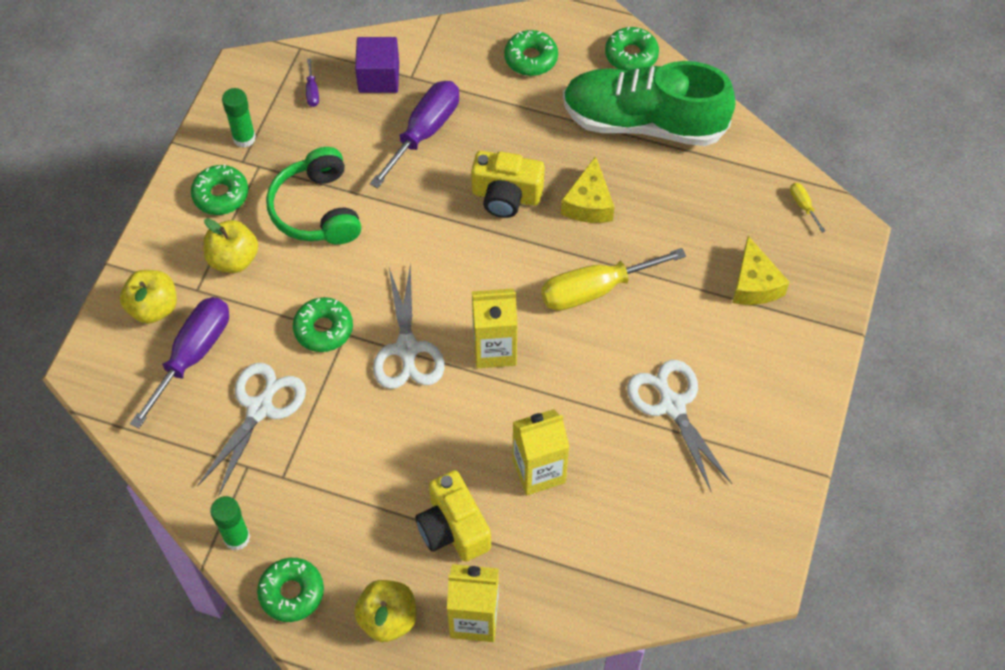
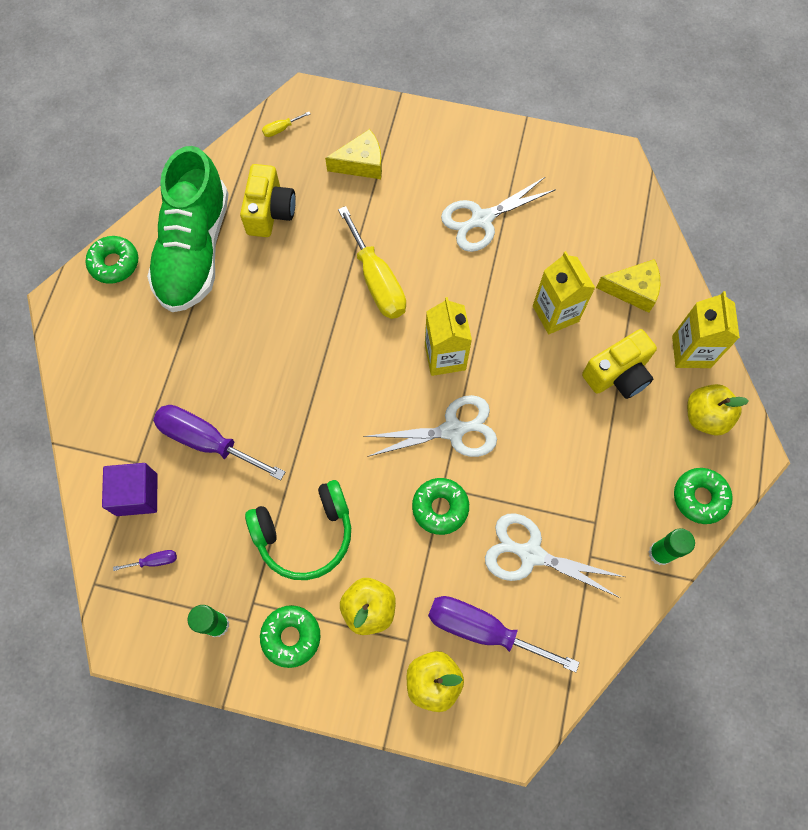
camera: 95 degrees left, 10 degrees up
(506, 196) = (281, 360): yellow camera -> yellow camera (270, 212)
(531, 58) = (116, 351): green donut -> none
(588, 203) = (286, 291): yellow cheese -> yellow cheese (633, 290)

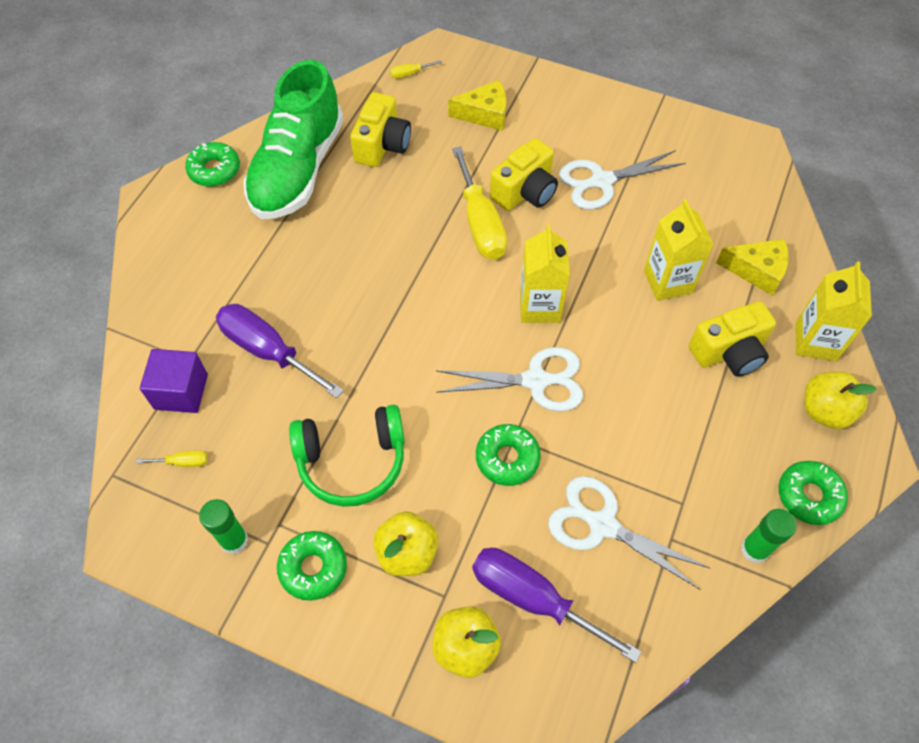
camera: 10 degrees right, 10 degrees down
(154, 561) = (183, 462): purple screwdriver -> yellow screwdriver
(413, 241) = (525, 192): none -> yellow camera

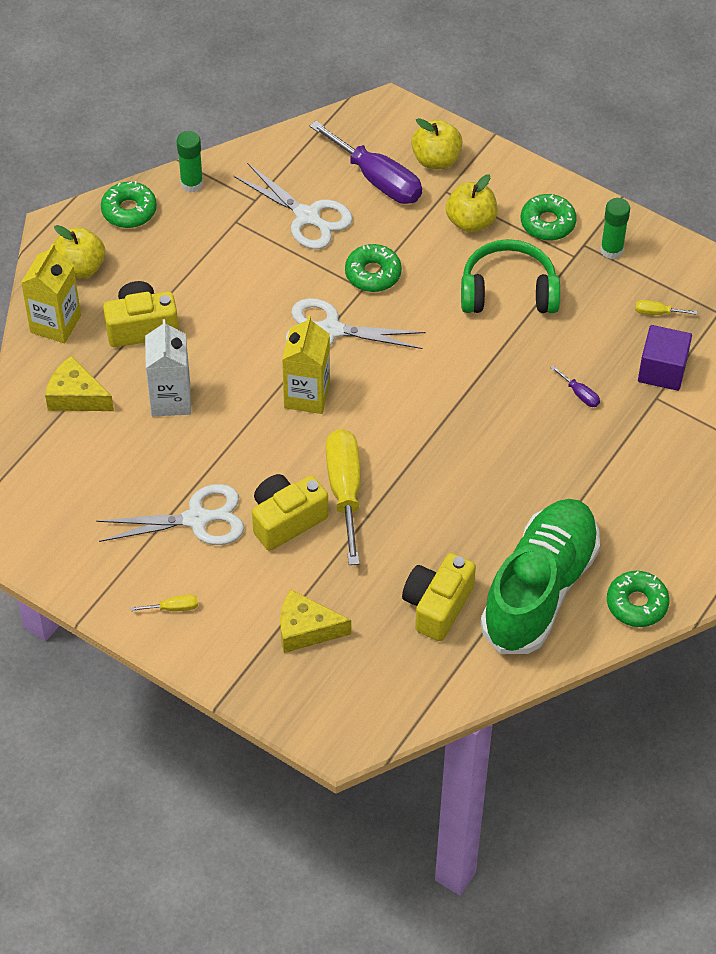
camera: 170 degrees left, 5 degrees down
(268, 351) = (580, 394): purple screwdriver -> purple screwdriver, size x0.42
(410, 74) = (387, 706): yellow screwdriver -> yellow screwdriver (173, 608)
(667, 281) = (170, 399): yellow carton -> white carton

